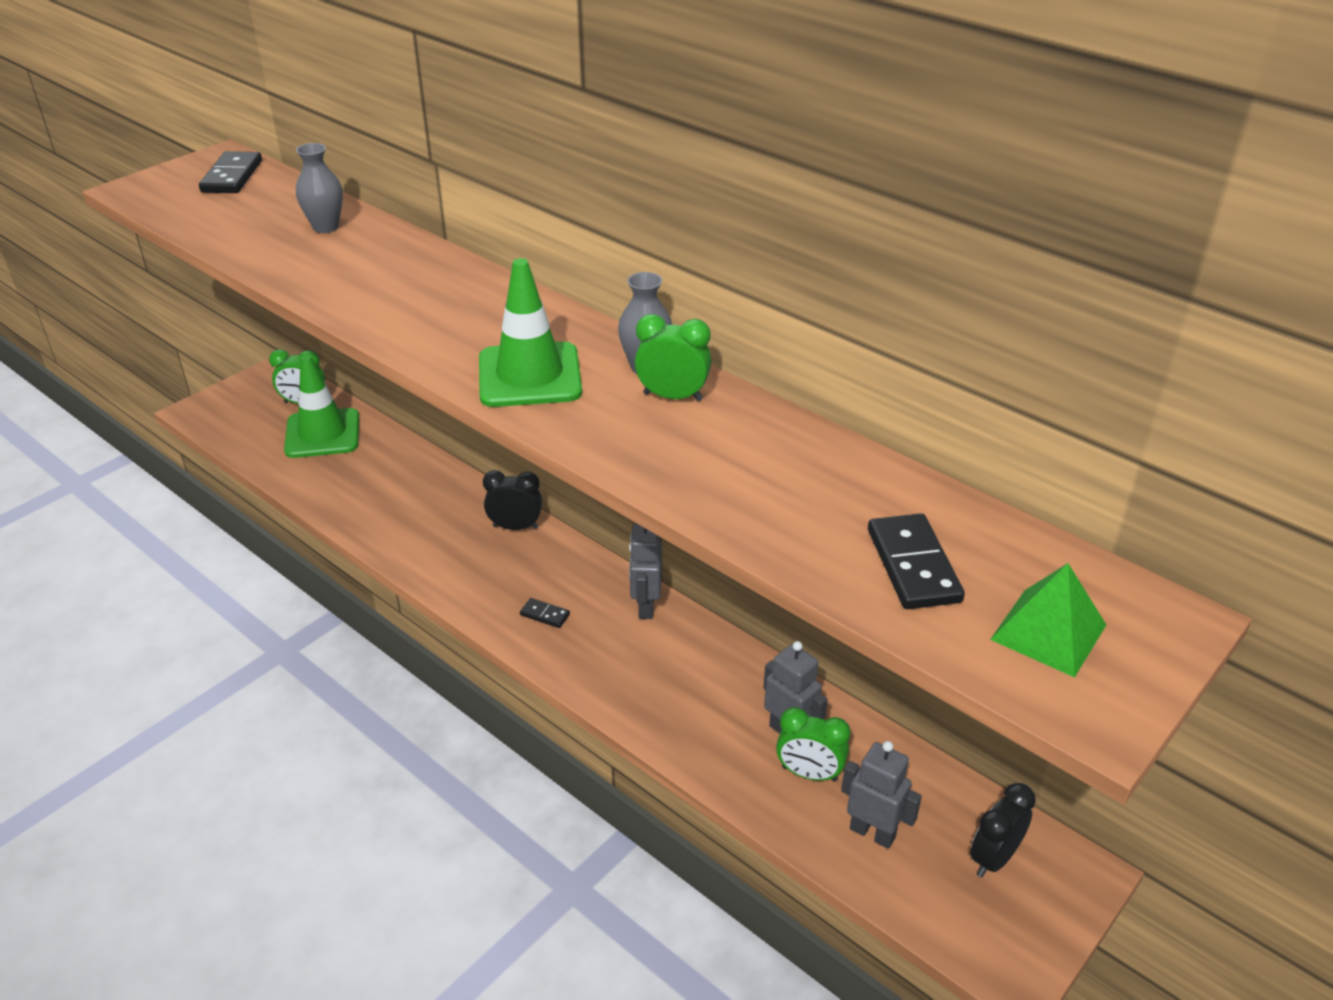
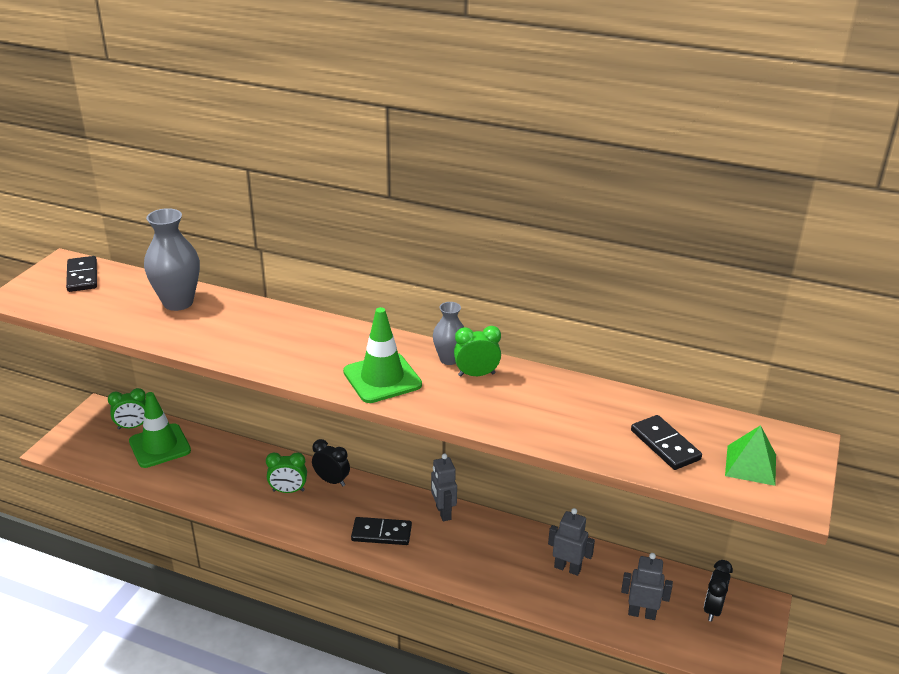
camera: 20 degrees left, 5 degrees down
(326, 227) = (178, 302): grey vase -> grey vase, size x1.69
(515, 527) = (332, 481): black clock -> black clock turned 45 degrees clockwise
(545, 615) = (381, 533): black domino -> black domino, size x1.86
(809, 773) = (590, 589): green clock -> green clock (288, 491)

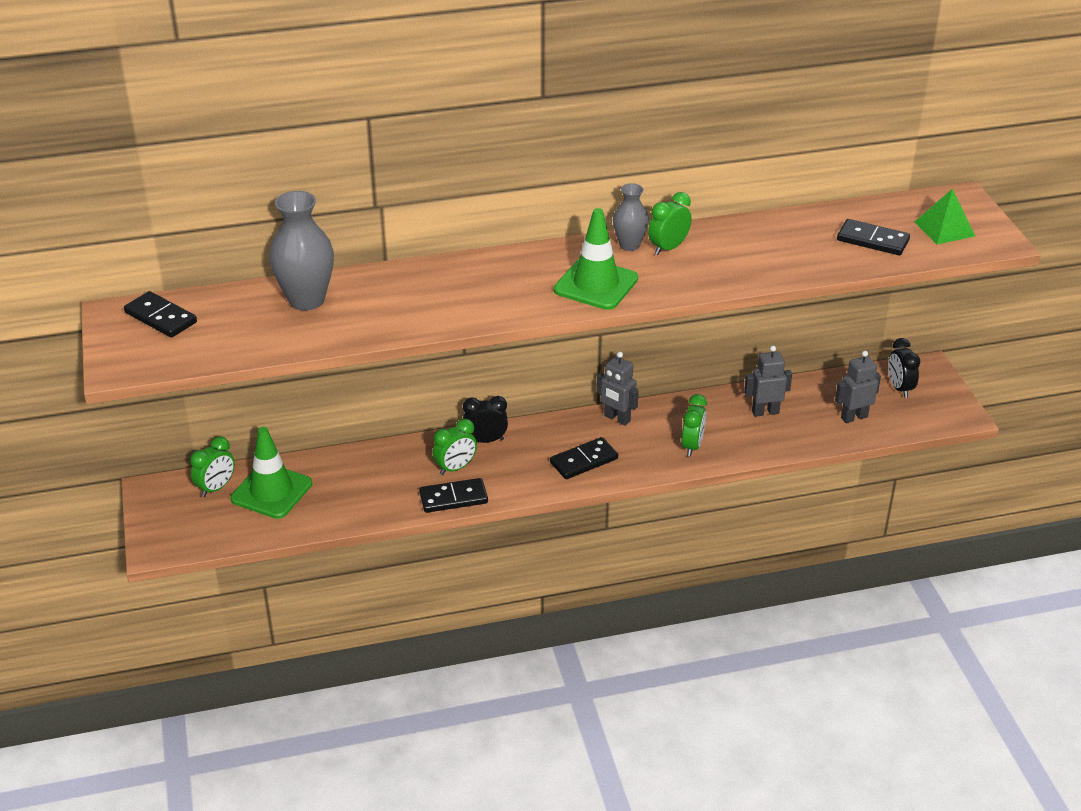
camera: 35 degrees left, 5 degrees up
(261, 512) = (453, 498): none -> black domino
(476, 565) = (692, 446): none -> green clock

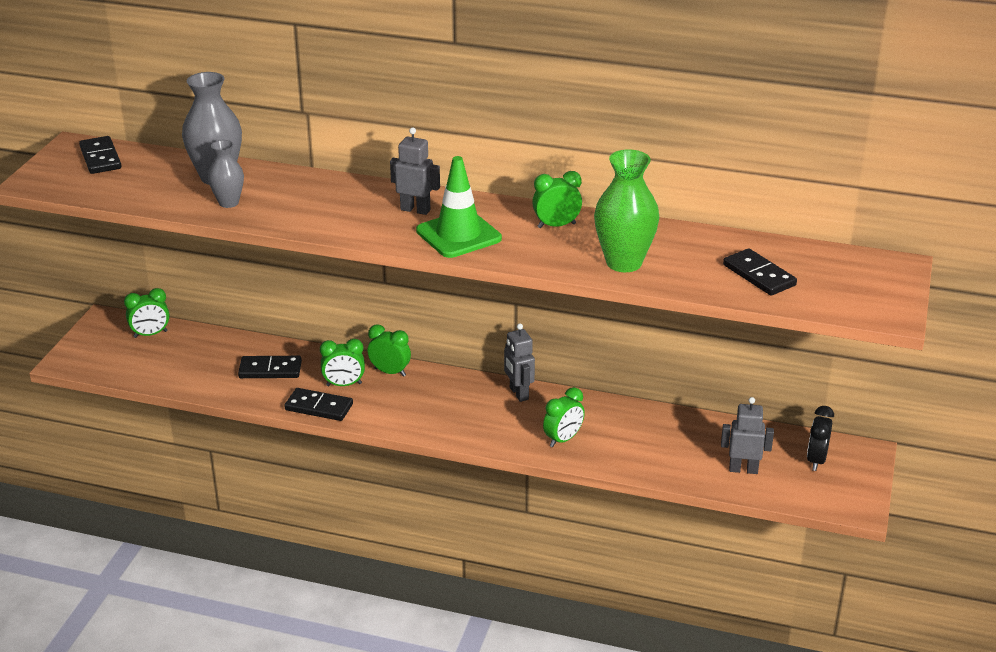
camera: 30 degrees right, 5 degrees down
(271, 491) = (187, 351): green traffic cone -> none
(485, 440) = (390, 372): black clock -> green clock
(584, 461) = (455, 417): black domino -> black domino (270, 370)
(629, 245) = (525, 213): grey vase -> grey vase (228, 203)
(759, 264) = (624, 263): none -> green vase
(765, 412) = (660, 435): grey robot -> grey robot (415, 210)
(944, 228) = (845, 287): green pyramid -> none

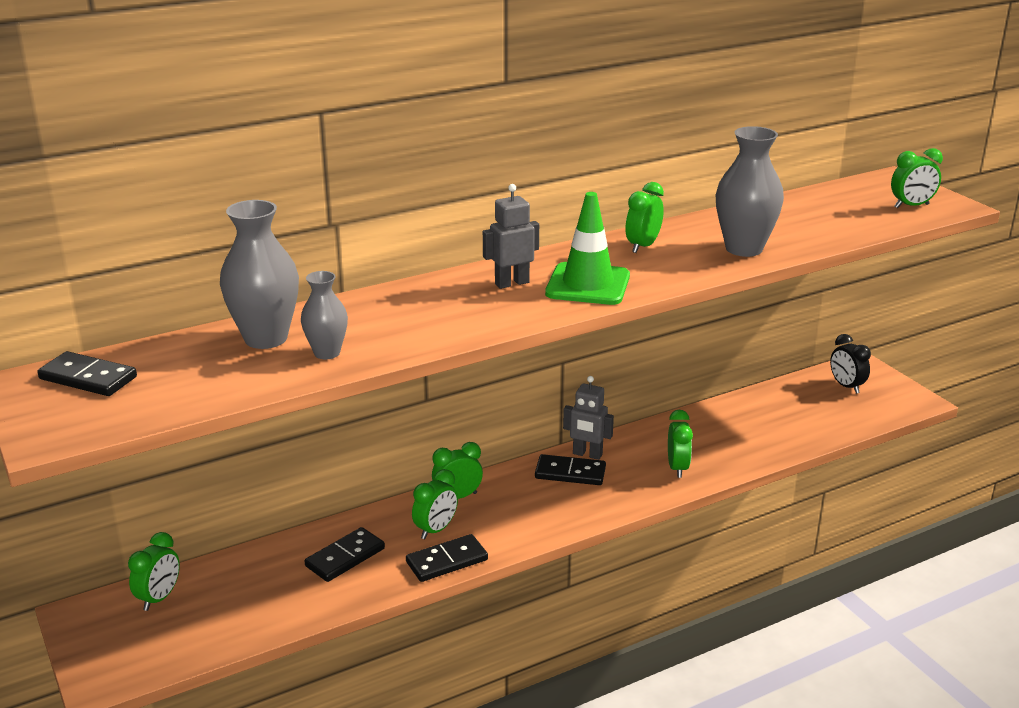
camera: 45 degrees left, 5 degrees down
(624, 263) = (744, 249): green vase -> grey vase
(743, 469) = (819, 417): grey robot -> none
(759, 275) = (838, 218): black domino -> black domino (570, 473)
(849, 296) = (911, 206): none -> green clock

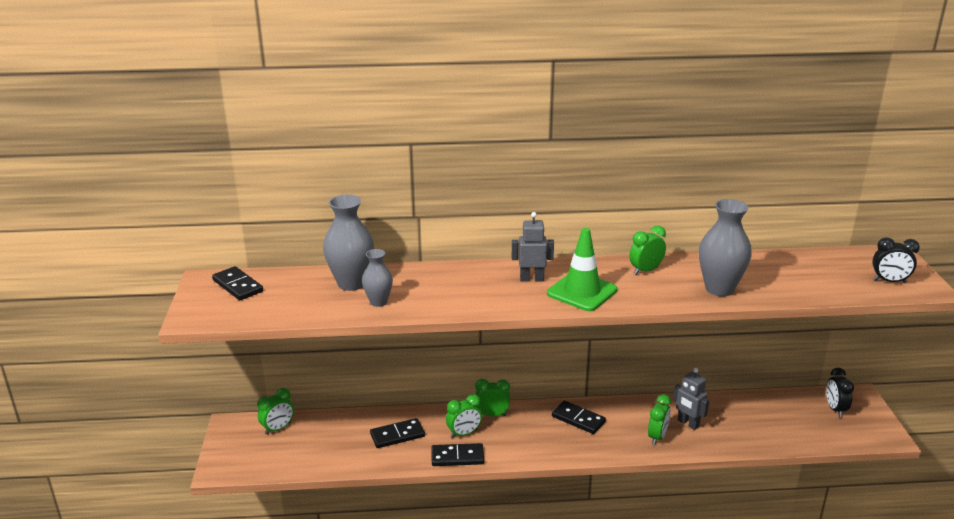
camera: 25 degrees right, 0 degrees up
(587, 454) = (599, 409): grey robot -> grey robot (688, 423)
(911, 206) = (889, 281): green clock -> black clock

